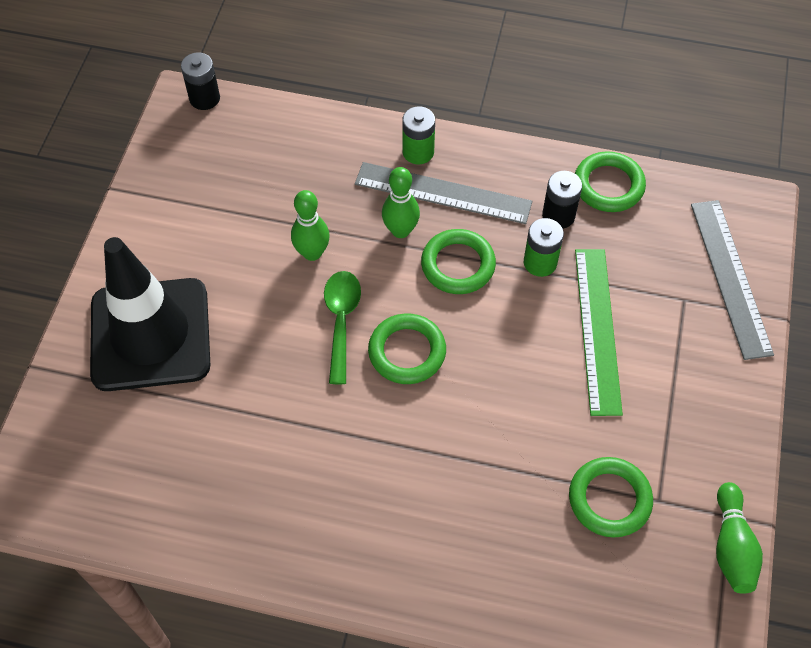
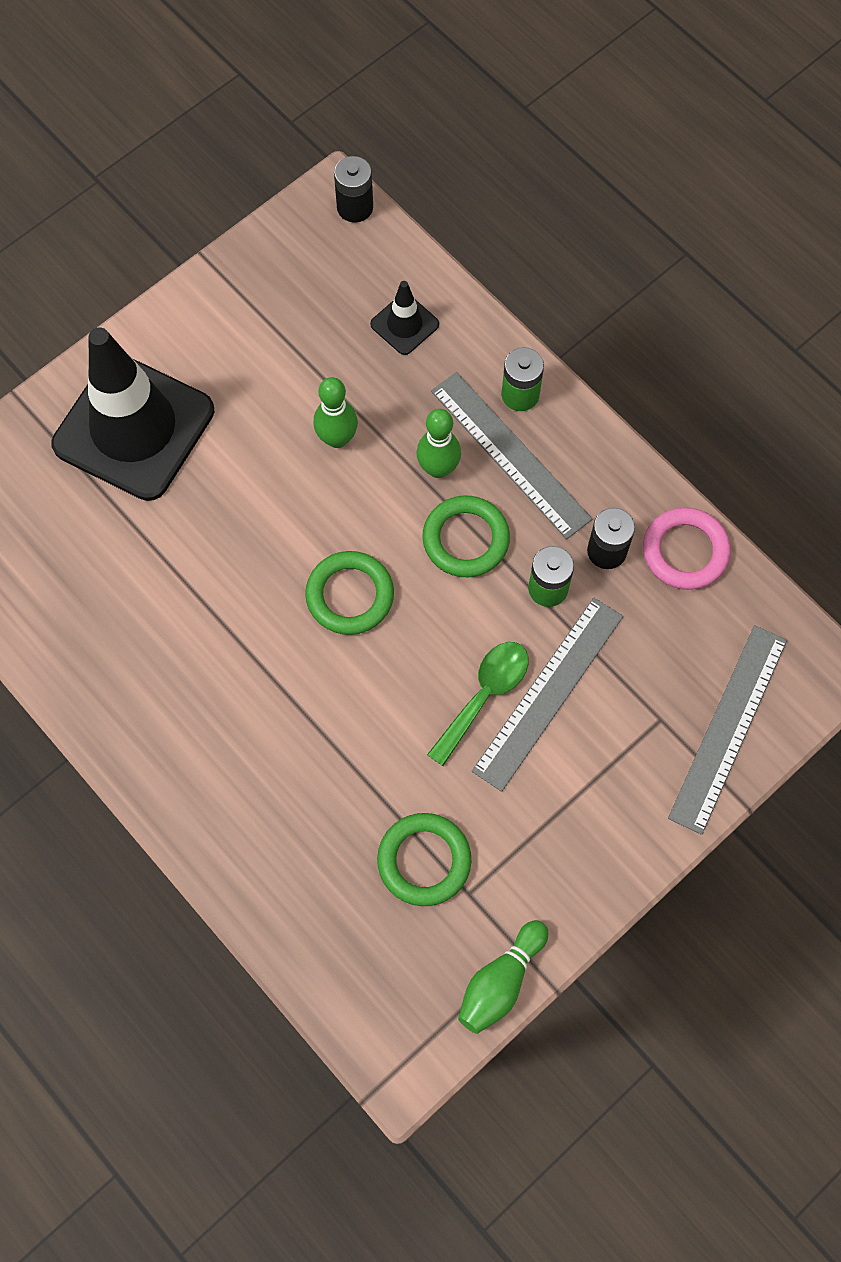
camera: 35 degrees right, 10 degrees up
(301, 152) = (404, 324): none -> black traffic cone
(341, 321) = (313, 525): green spoon -> green spoon (484, 695)
(598, 329) = (549, 693): green ruler -> grey ruler
(608, 185) = (685, 551): green ring -> pink ring

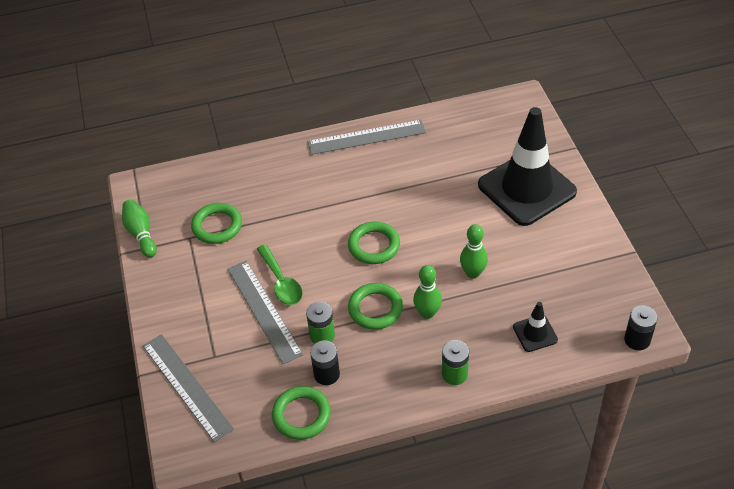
camera: 120 degrees right, 20 degrees down
(510, 454) = (417, 352): grey ruler -> grey ruler (366, 137)
(685, 551) = (301, 415): pink ring -> green ring

